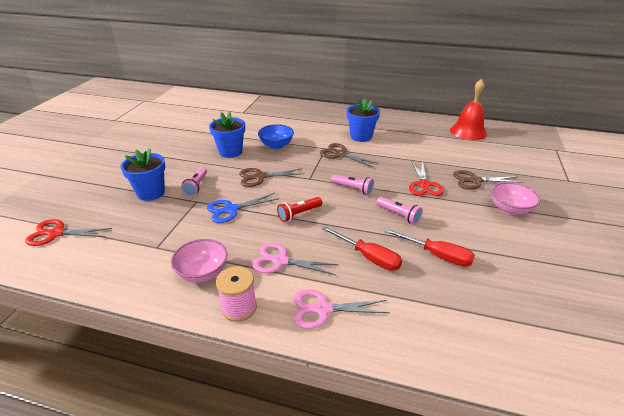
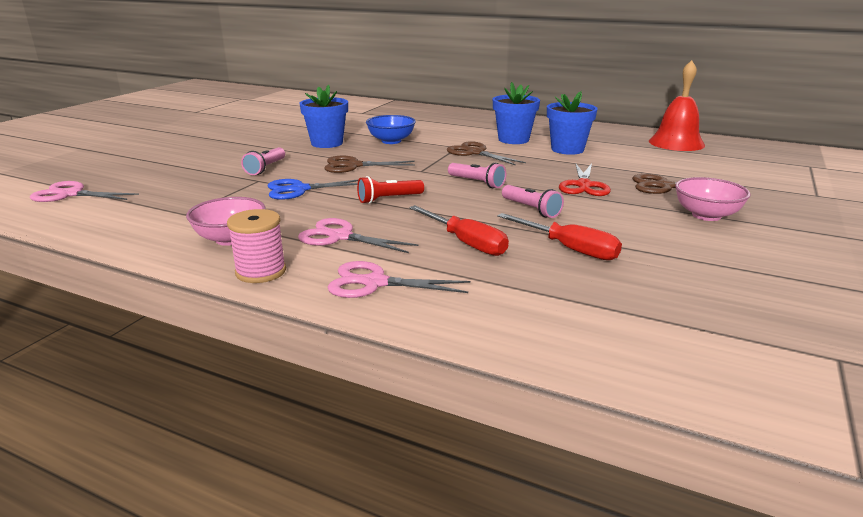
camera: 10 degrees right, 10 degrees down
(56, 233) = (71, 194): red scissors -> pink scissors
(151, 193) = (205, 170): blue flower pot -> blue flower pot (567, 149)

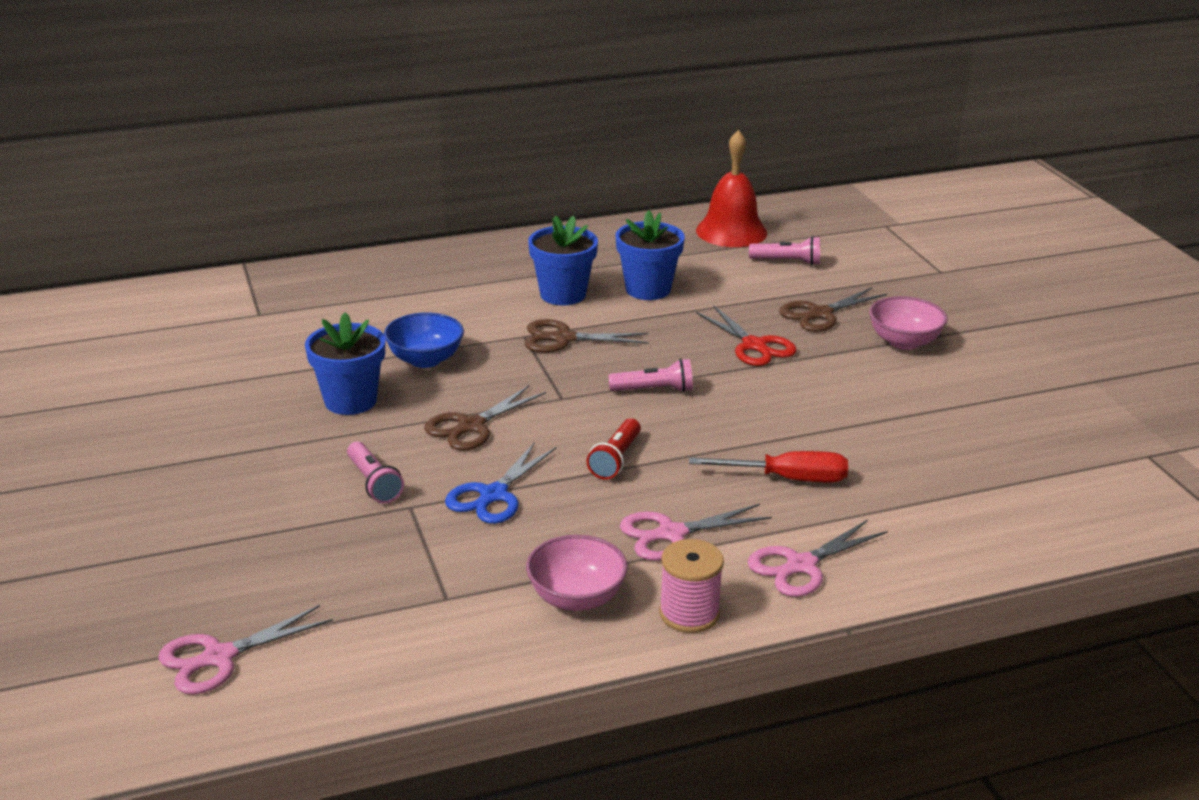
camera: 45 degrees left, 5 degrees up
(531, 209) = (766, 405): pink flashlight -> pink flashlight (787, 262)
(569, 249) = (871, 440): red screwdriver -> none

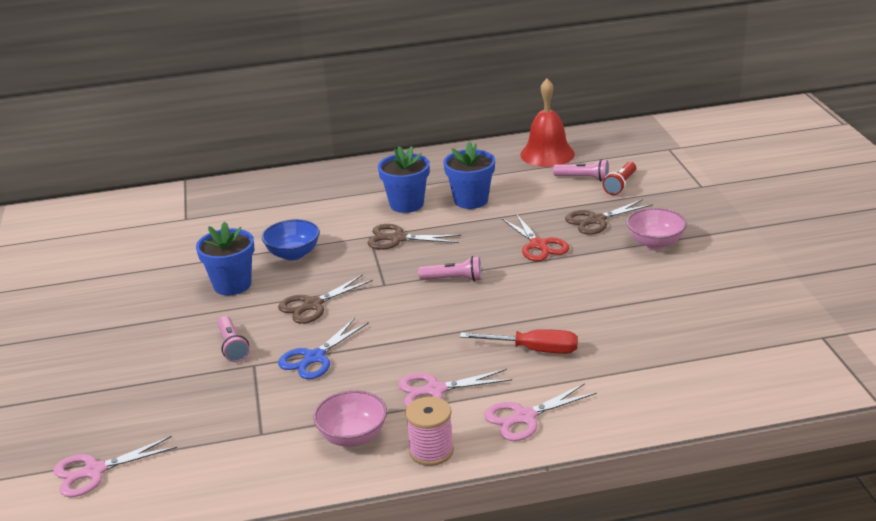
camera: 10 degrees right, 0 degrees up
(616, 459) = (410, 332): red flashlight -> red flashlight (620, 185)

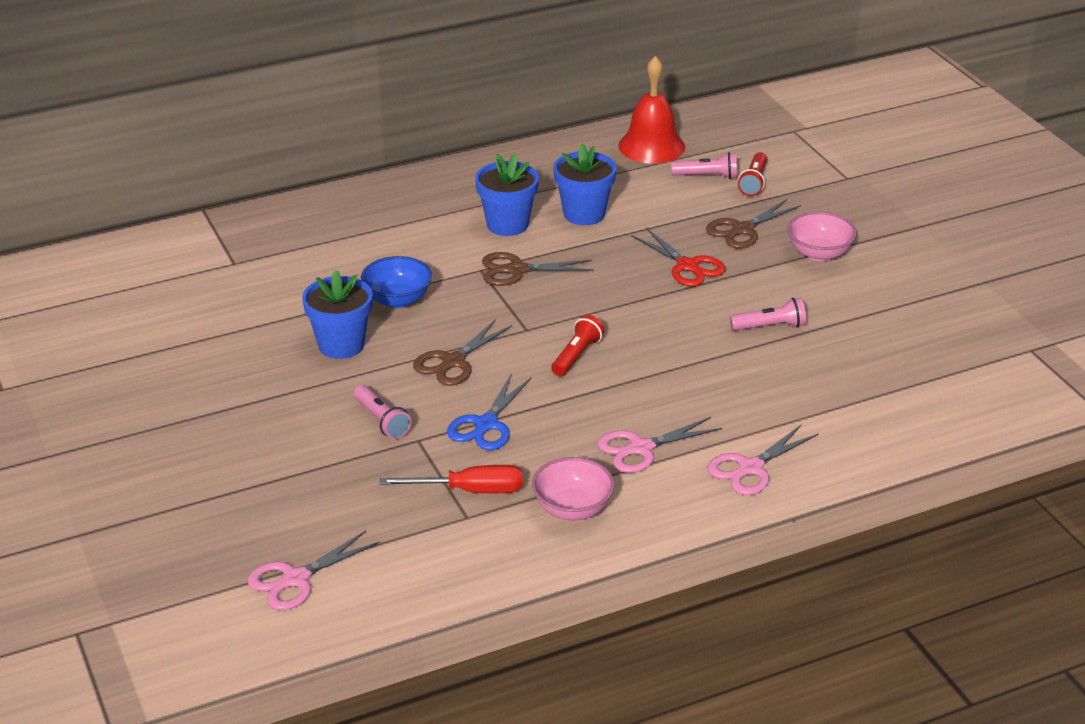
camera: 15 degrees left, 5 degrees up
(415, 308) = (576, 356): none -> red flashlight
(431, 451) = (665, 515): pink spool -> none
(453, 279) = (605, 316): pink flashlight -> pink flashlight (770, 326)
(533, 350) = (730, 392): red screwdriver -> red screwdriver (470, 491)

